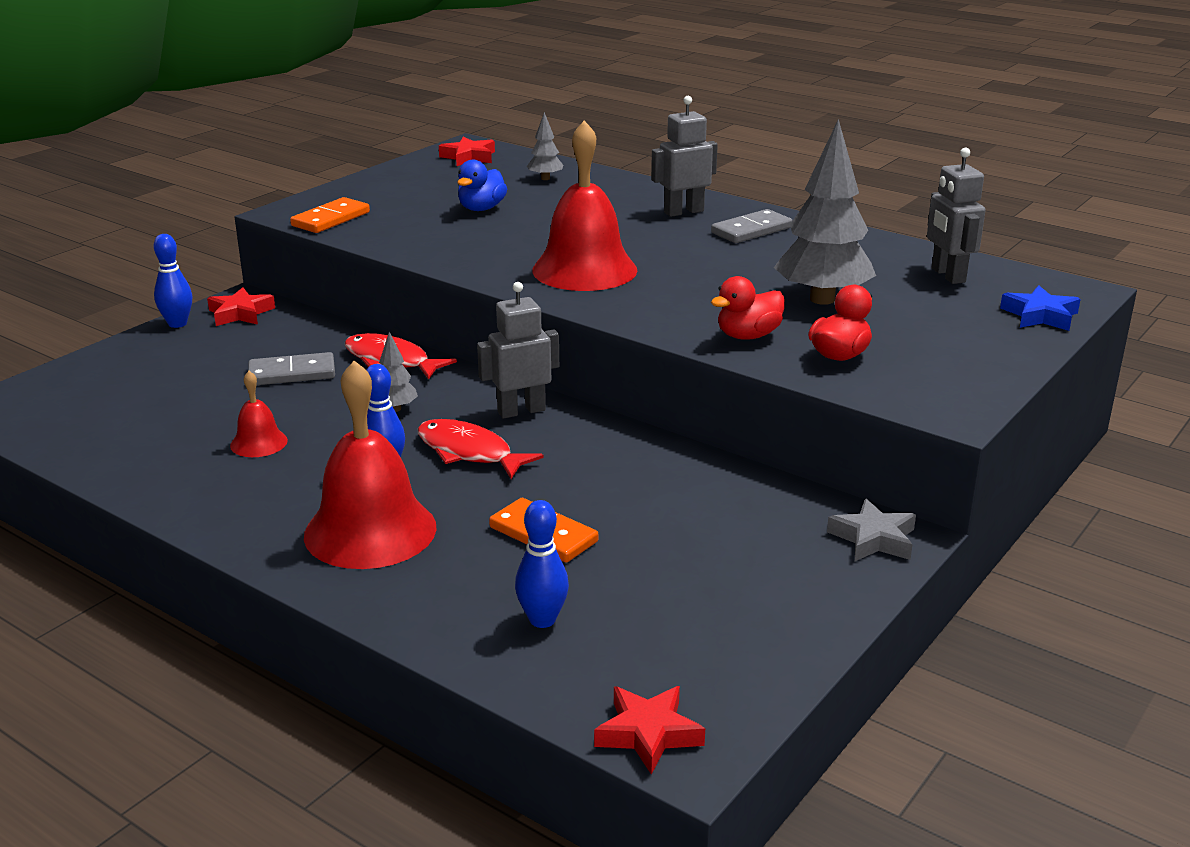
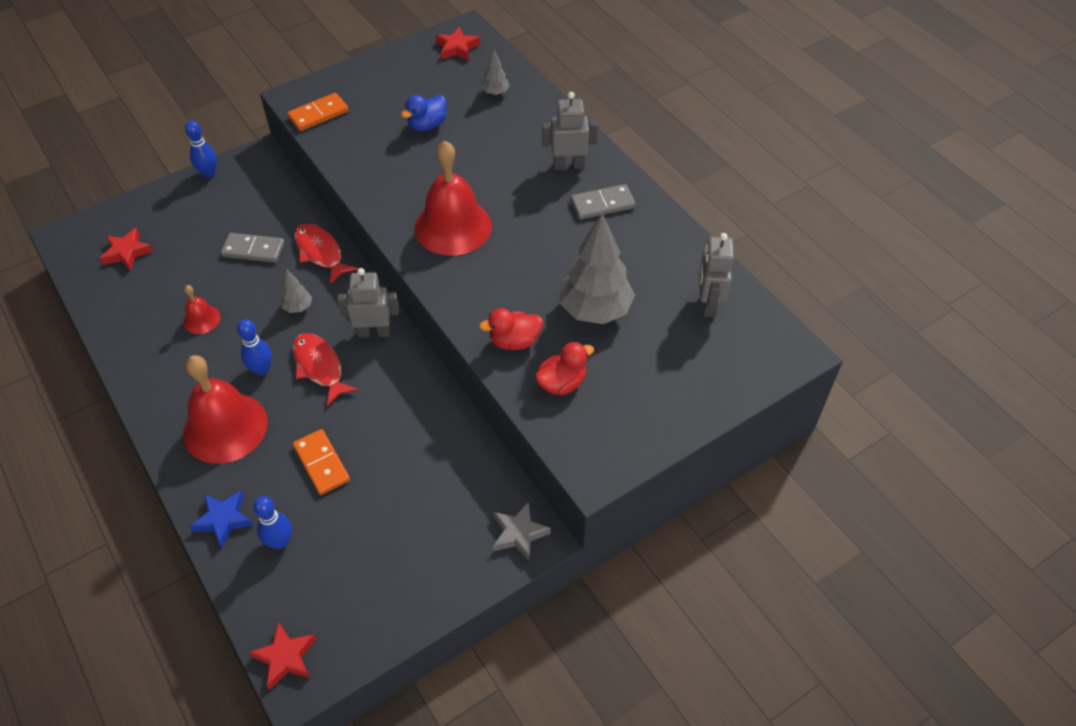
camera: 20 degrees right, 25 degrees up
(240, 313) = (252, 171): red star -> red star (127, 252)
(1040, 315) = (739, 376): blue star -> blue star (224, 519)

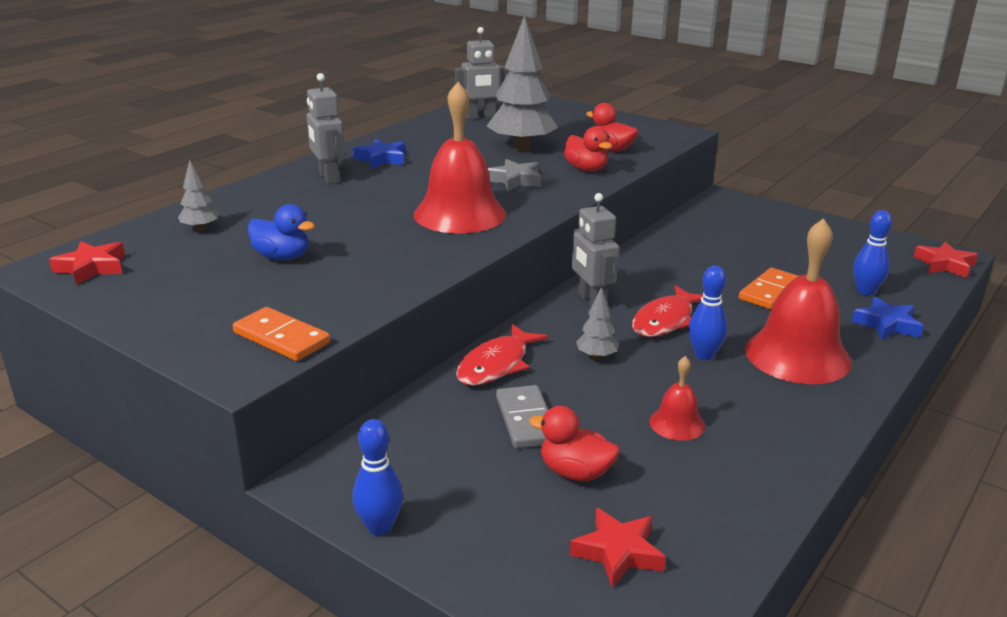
camera: 110 degrees left, 25 degrees down
(194, 256) = (575, 472): none -> red duck
(519, 533) = (728, 203): grey star -> grey star (515, 180)
(602, 204) = (381, 159): grey domino -> blue star

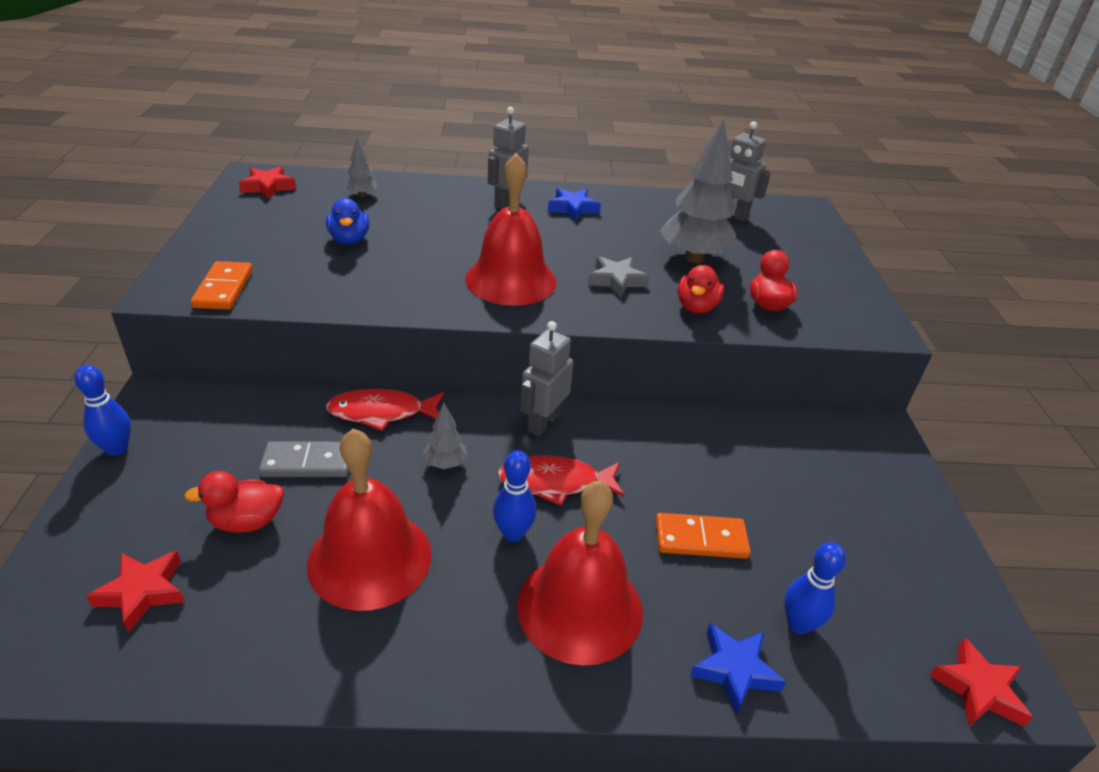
camera: 50 degrees right, 10 degrees up
(526, 420) = (307, 462): grey domino -> grey domino turned 45 degrees clockwise
(575, 472) = (247, 521): red duck -> red duck turned 90 degrees counterclockwise
(677, 423) = (370, 558): red bell -> red bell, size x2.10

